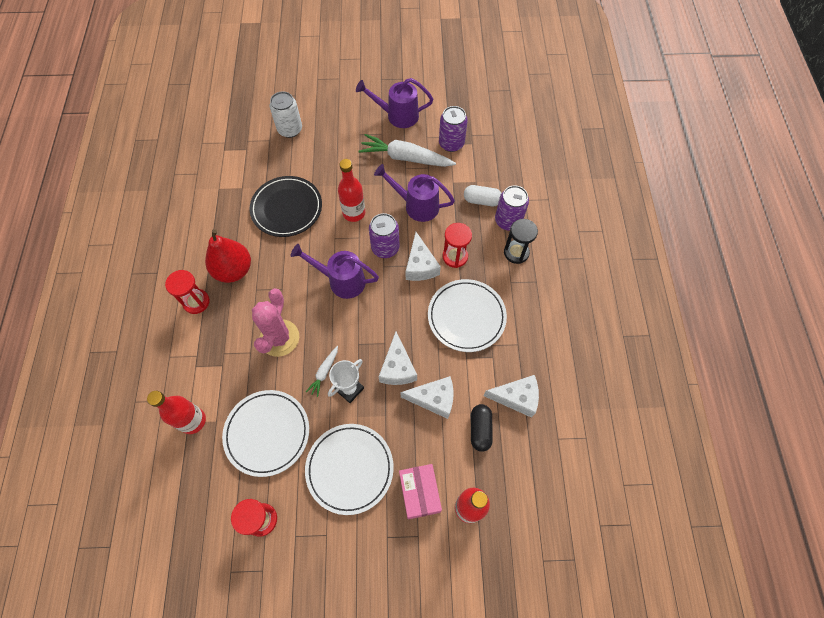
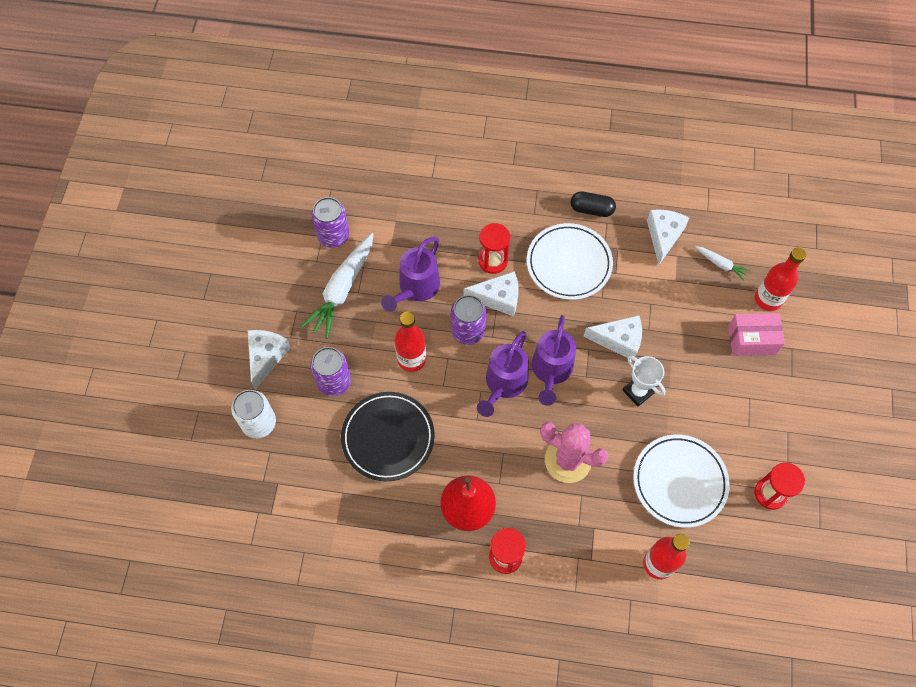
camera: 80 degrees left, 0 degrees up
(324, 372) = (615, 415): white carrot -> white carrot (721, 264)
(350, 468) = (723, 401): white plate -> none
(397, 115) = (272, 288): purple watering can -> purple watering can (551, 371)
(434, 399) = (657, 311): white cheese -> white cheese (266, 357)
(480, 429) = (693, 275): black capsule -> black capsule (591, 209)
(481, 201) = (424, 220): white capsule -> none
(508, 221) = (456, 200): purple can -> purple can (334, 382)
(516, 252) = (499, 200): black hourglass -> none

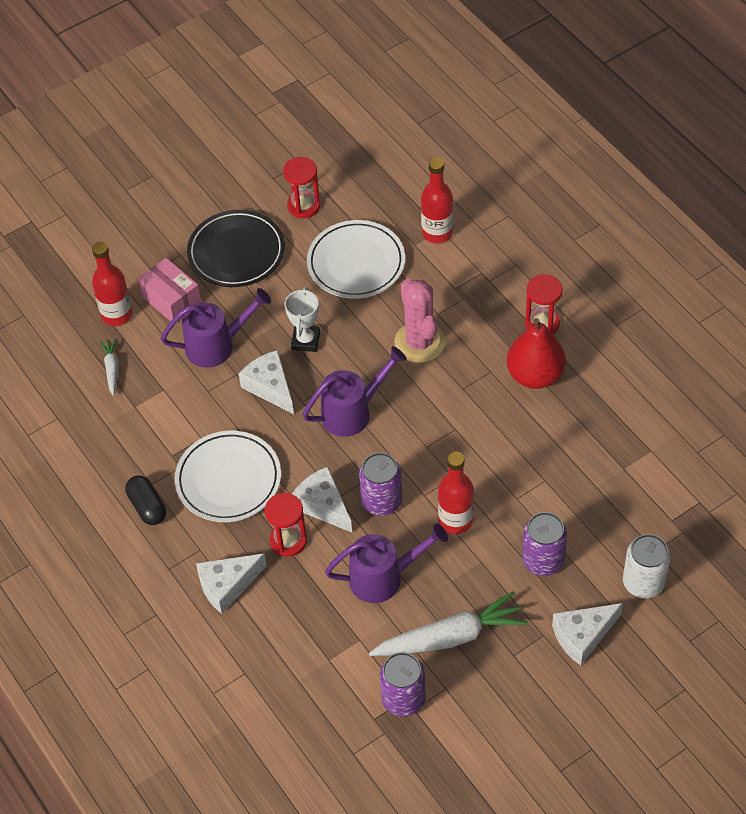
camera: 130 degrees left, 10 degrees down
(388, 437) = (543, 476): black plate -> black plate (236, 252)
(503, 384) = (403, 435): purple watering can -> purple watering can (217, 345)
(663, 236) = (122, 430): white cheese -> white cheese (227, 586)

